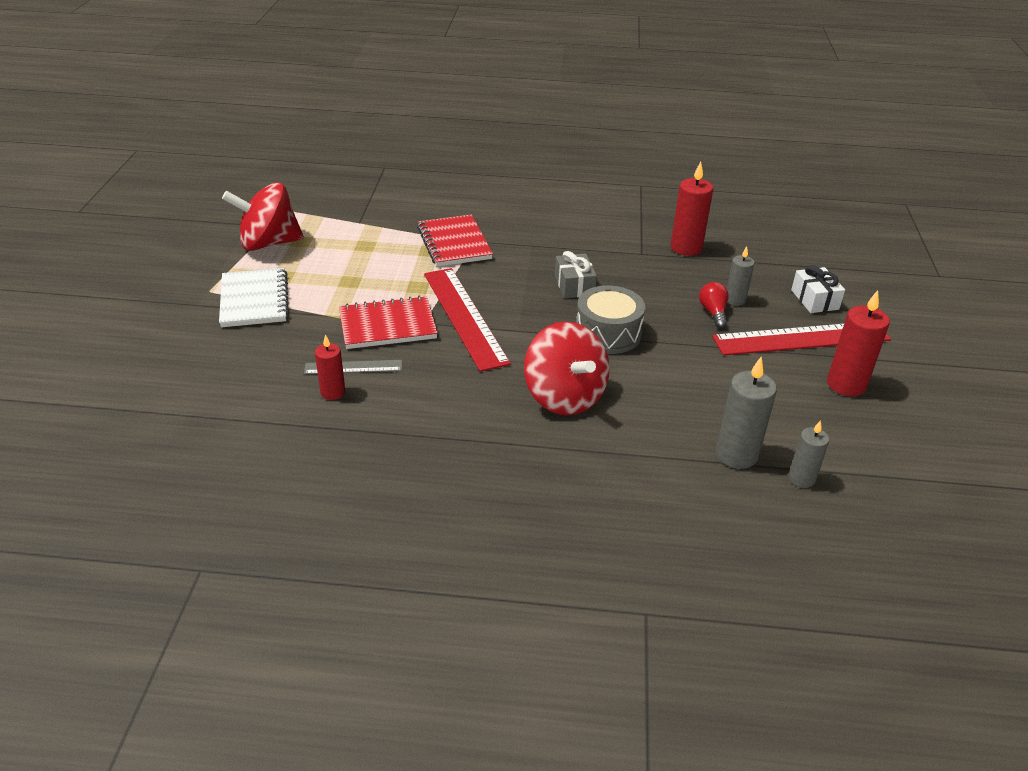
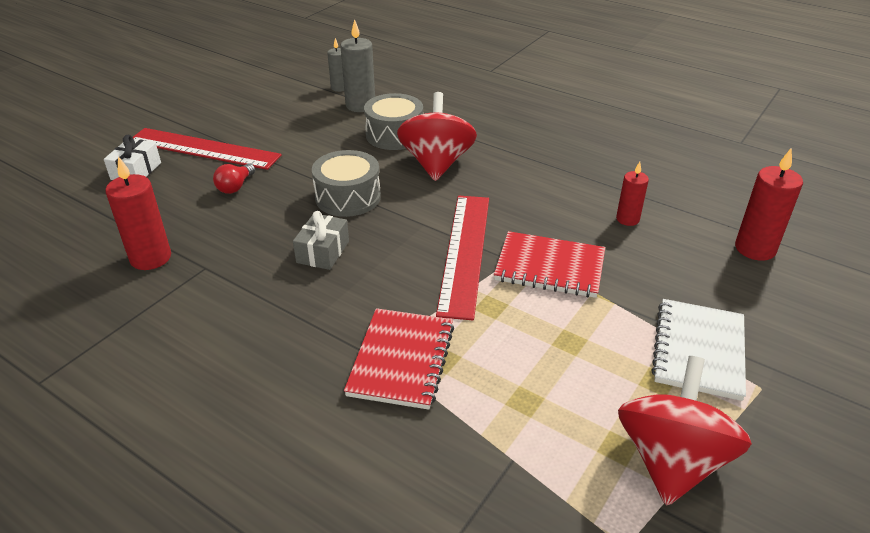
camera: 150 degrees left, 0 degrees up
(268, 243) = (671, 460): red spinning top -> red spinning top turned 90 degrees counterclockwise
(353, 367) = (601, 235): grey ruler -> none
(646, 421) = (394, 135): none -> grey drum
(735, 300) = (199, 191): grey candle -> none
(846, 384) = (229, 116): red candle -> red candle (755, 249)

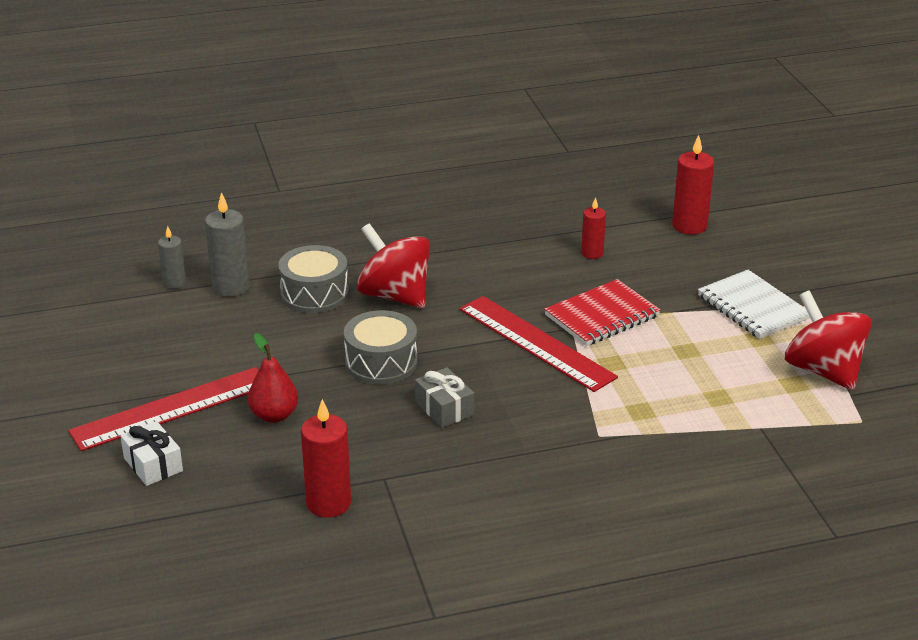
camera: 50 degrees left, 5 degrees down
(235, 187) = (274, 415): red light bulb -> red pear
(401, 360) = (621, 428): red notebook -> none

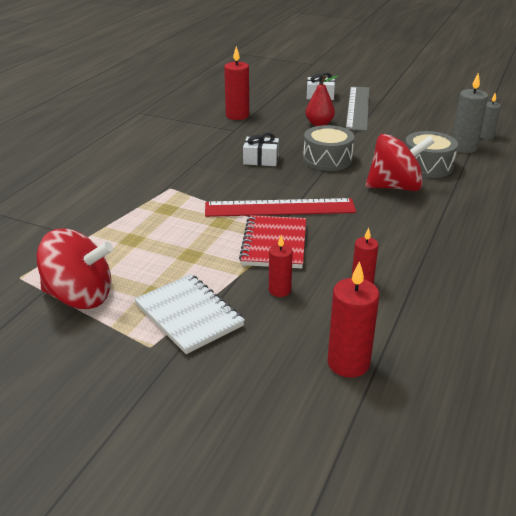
camera: 130 degrees right, 0 degrees up
(171, 408) = (358, 108): red ruler -> grey ruler
(444, 408) = (261, 159): grey gift -> white gift
(660, 284) = (279, 290): none -> red candle
(752, 307) = (189, 315): white notebook -> white notebook turned 45 degrees clockwise

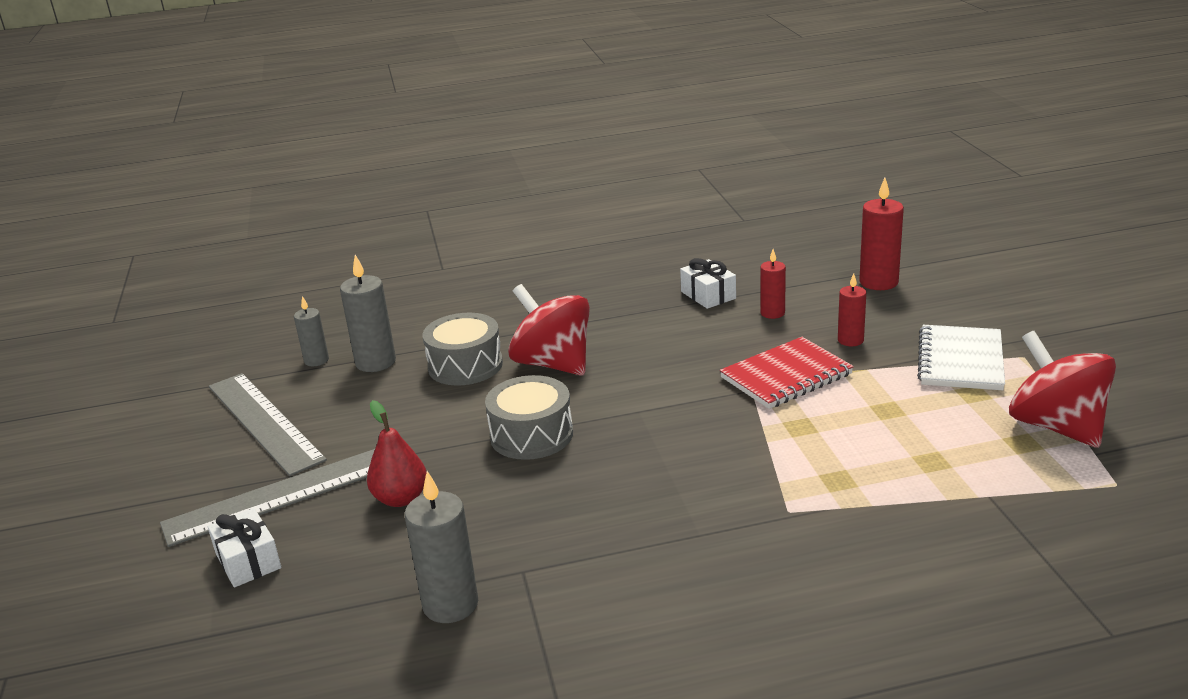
camera: 125 degrees left, 5 degrees down
(237, 116) = (450, 604): red candle -> grey candle
(261, 159) = (601, 485): white gift -> white gift (708, 295)
(279, 208) = (710, 407): red ruler -> none
(429, 115) = (264, 422): none -> grey ruler

